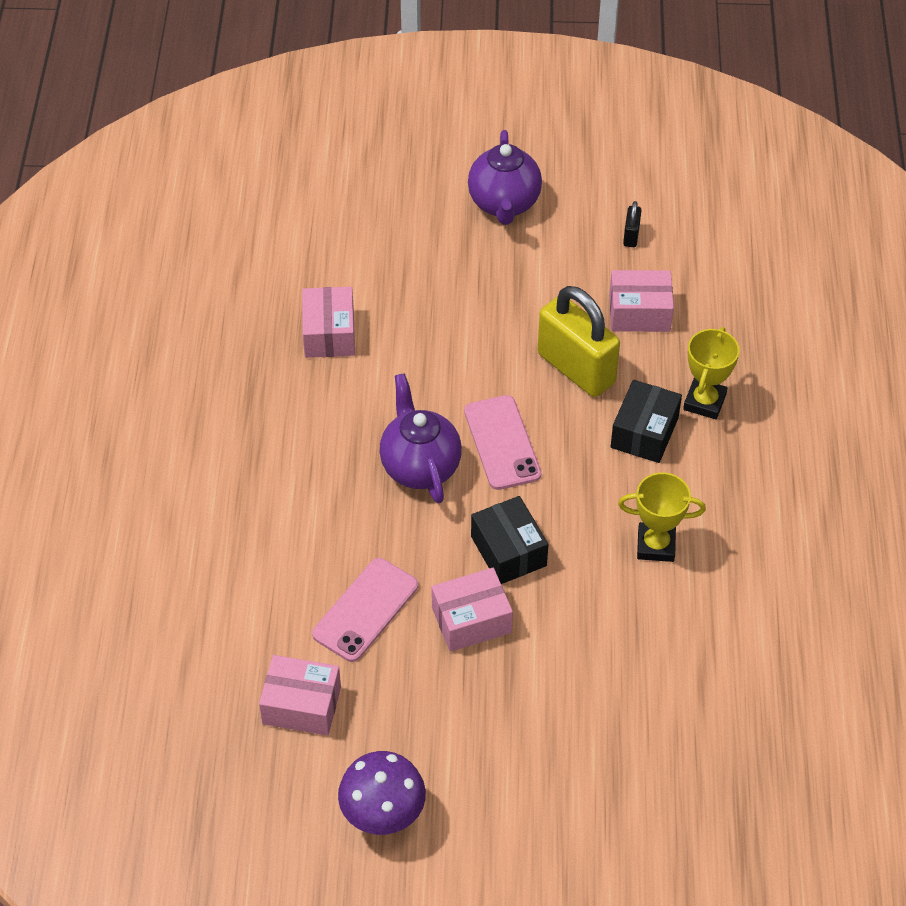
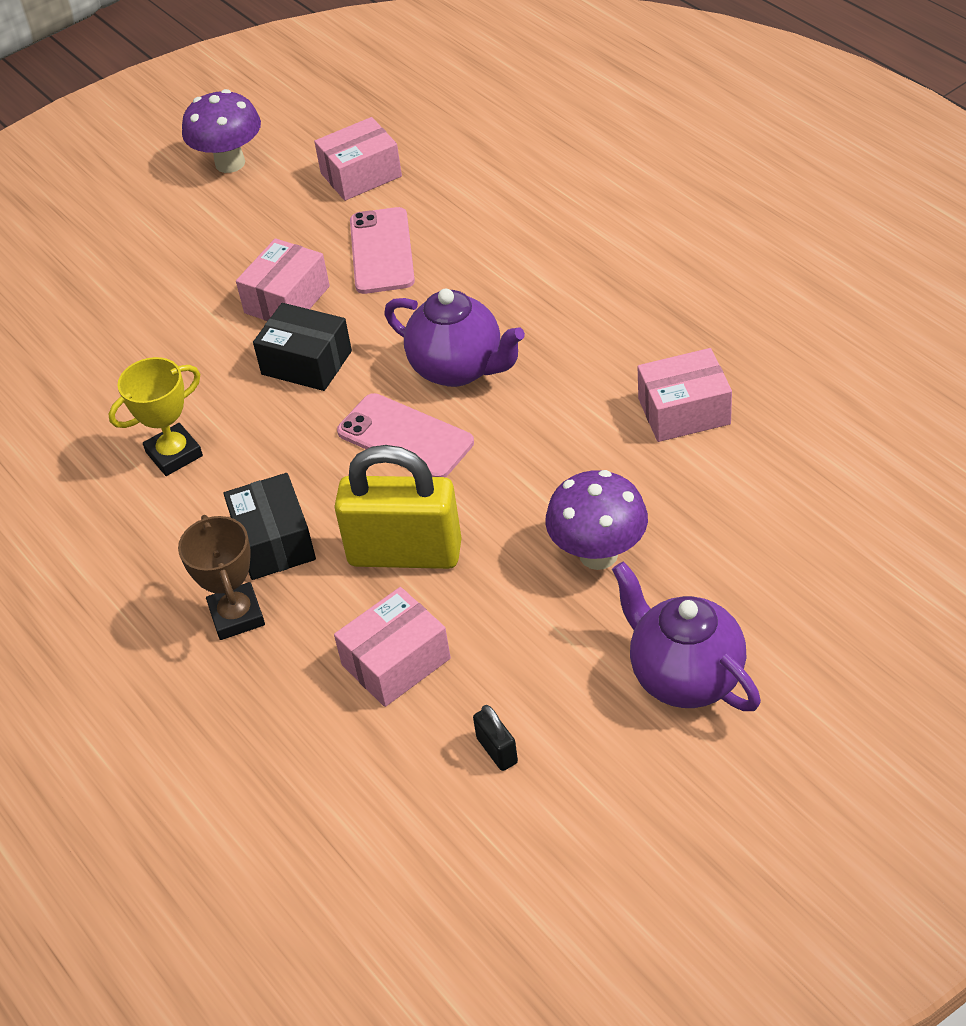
camera: 145 degrees right, 5 degrees down
(329, 334) = (684, 411): pink box -> pink box turned 60 degrees counterclockwise
(474, 290) = (598, 554): none -> purple mushroom
(704, 402) = (236, 616): yellow trophy -> brown trophy

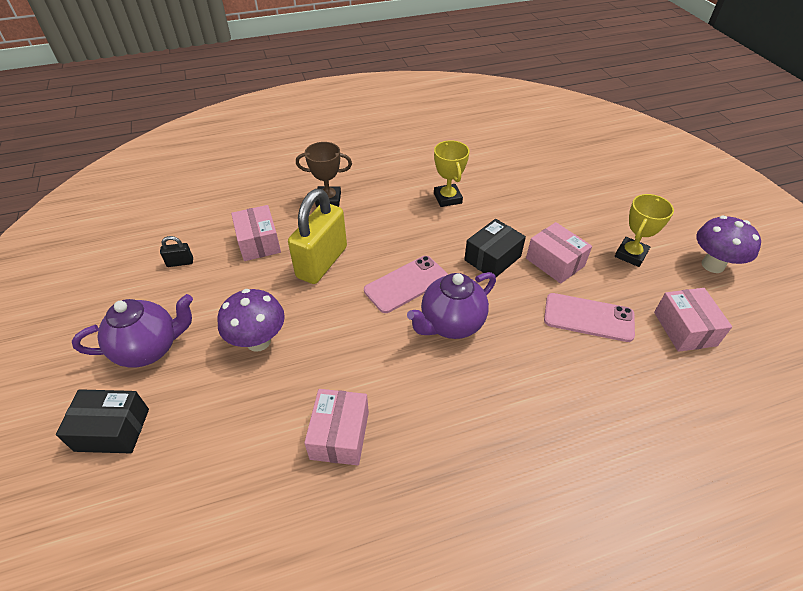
camera: 105 degrees right, 0 degrees up
(239, 233) = (631, 254): none -> yellow trophy
(274, 542) = (364, 219): black box -> black box (112, 429)

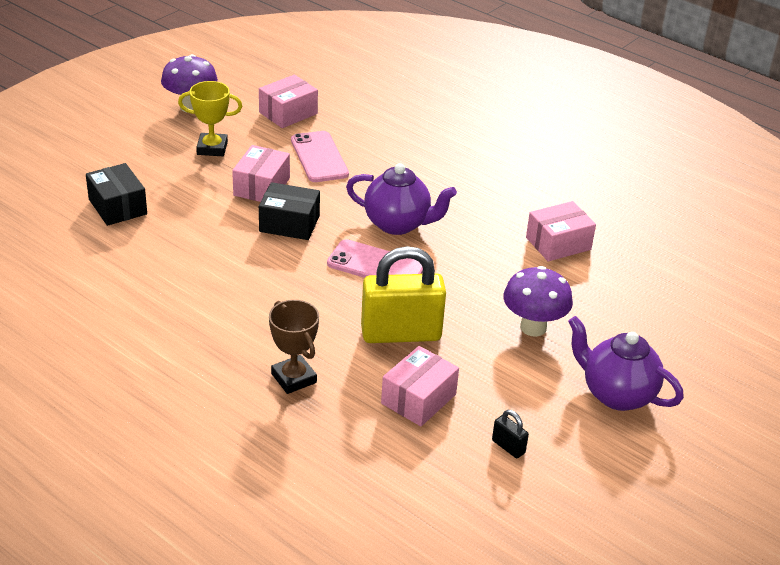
camera: 125 degrees left, 10 degrees down
(112, 429) = (694, 364): black box -> black box (117, 207)
(447, 198) = (212, 282): yellow trophy -> none

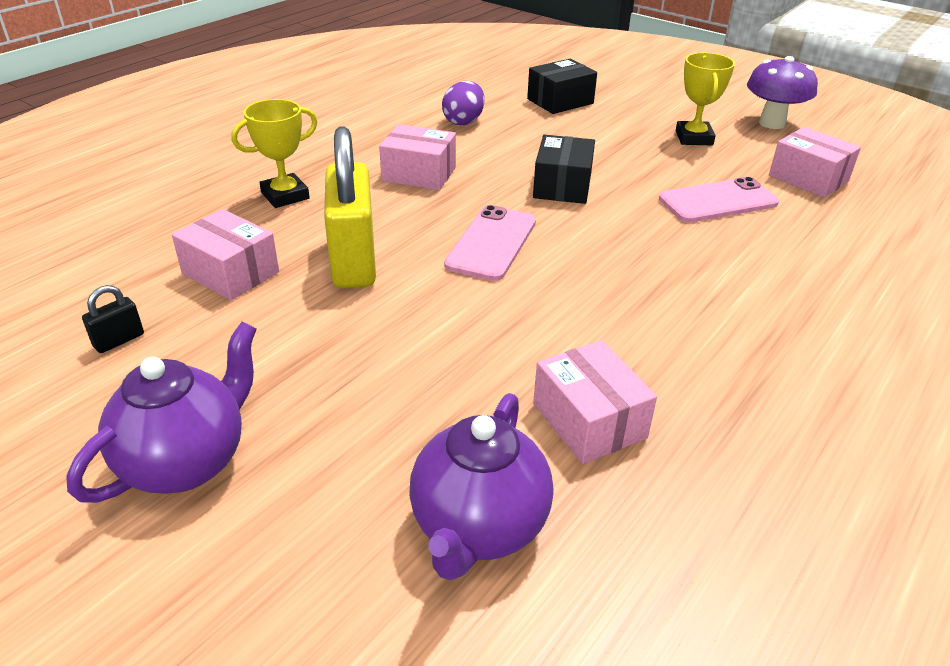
camera: 90 degrees right, 0 degrees up
(152, 268) = (463, 121): none -> purple egg
(261, 187) = (631, 168): pink box -> pink box (419, 174)
(293, 378) = (285, 196): brown trophy -> yellow trophy
(398, 224) = (588, 260): purple teapot -> purple teapot (478, 528)
(533, 327) = (361, 377): purple mushroom -> none

